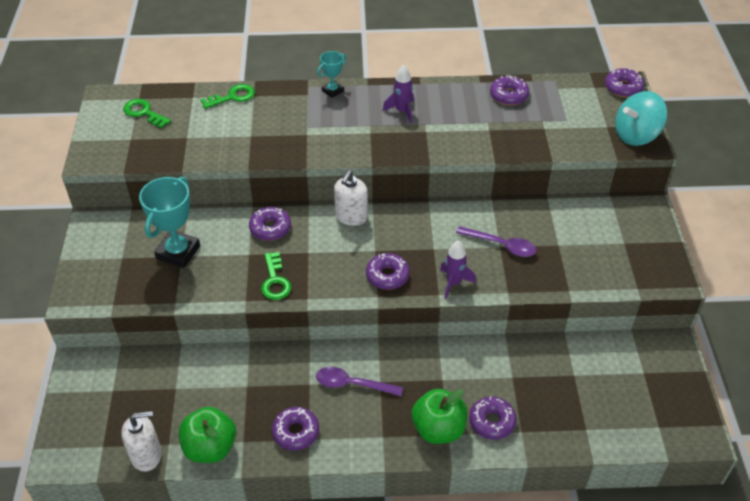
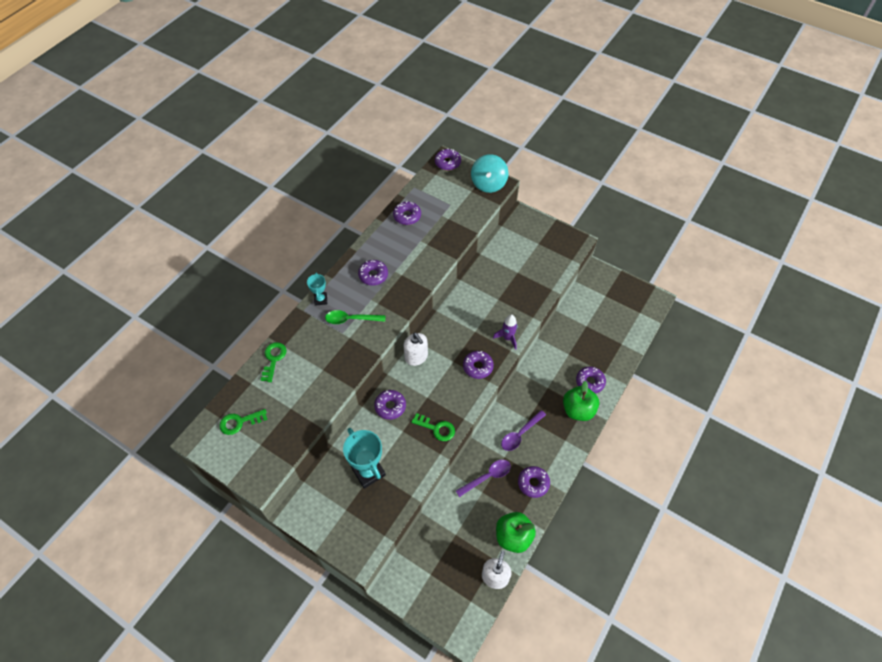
camera: 55 degrees left, 10 degrees up
(330, 124) = (351, 319): none -> green spoon
(402, 111) = (373, 275): purple rocket -> purple donut
(501, 245) = (497, 298): purple spoon -> purple spoon (487, 477)

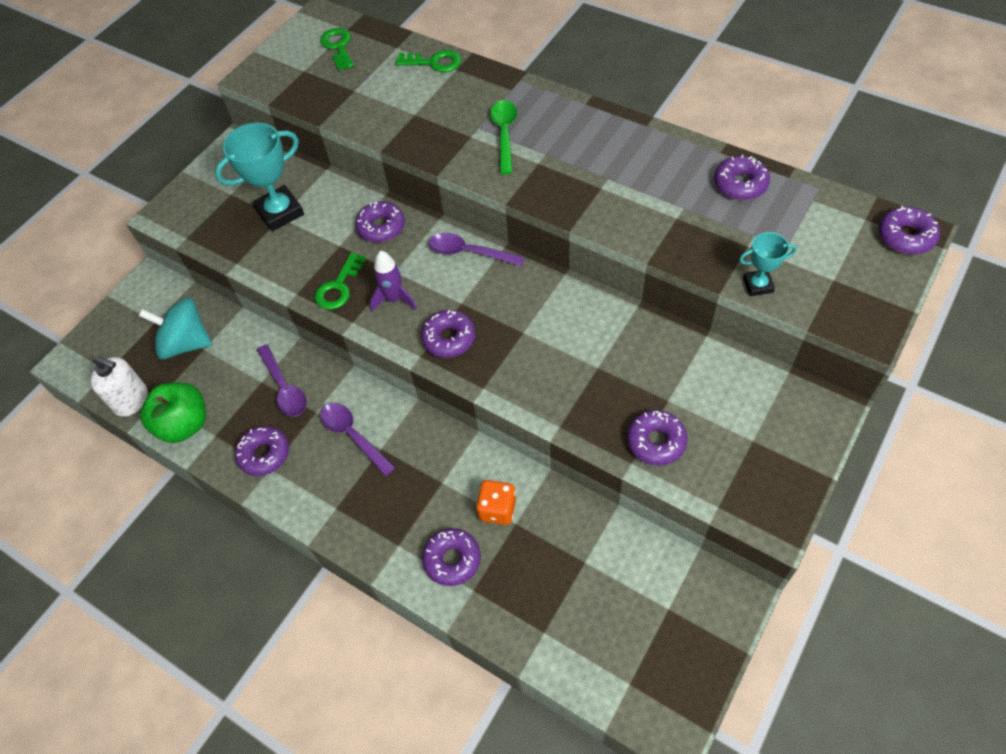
camera: 95 degrees right, 0 degrees up
(320, 299) = (541, 96): turquoise trophy -> turquoise trophy (758, 285)
(373, 275) = (595, 152): purple donut -> purple donut (656, 441)
(416, 357) = (469, 252): white soap dispenser -> purple spoon
(488, 184) = (863, 309): turquoise spinning top -> turquoise spinning top (186, 343)
(507, 338) = (510, 383): purple rocket -> purple rocket (394, 299)
(561, 362) = (497, 509): none -> orange dice
(578, 410) = (393, 533): green apple -> none

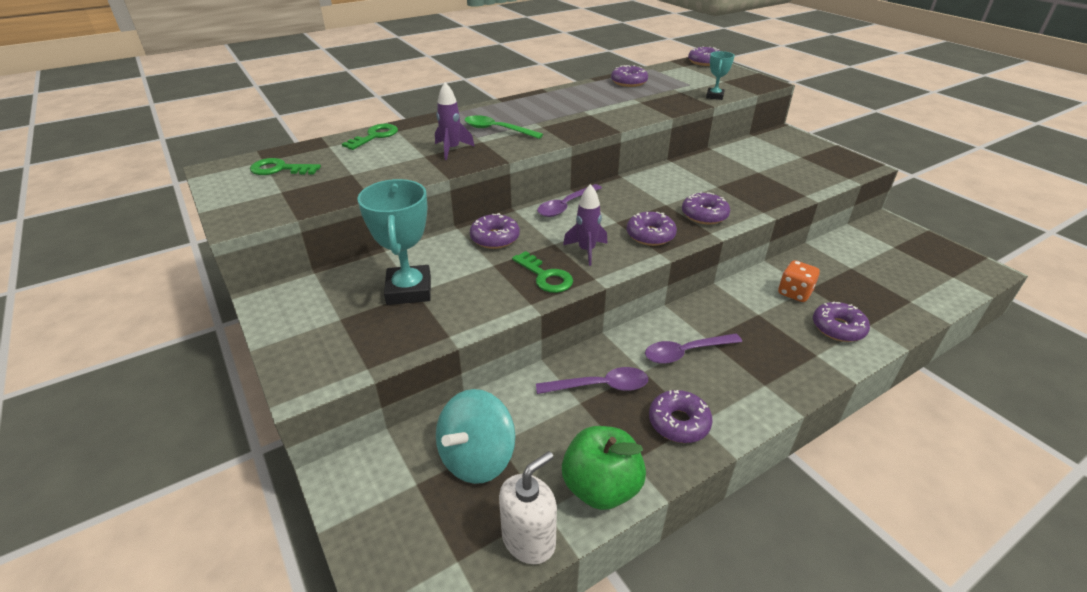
camera: 70 degrees left, 20 degrees down
(438, 125) = (451, 149): none -> purple rocket
(656, 441) = (791, 183): purple donut -> purple donut (704, 215)

